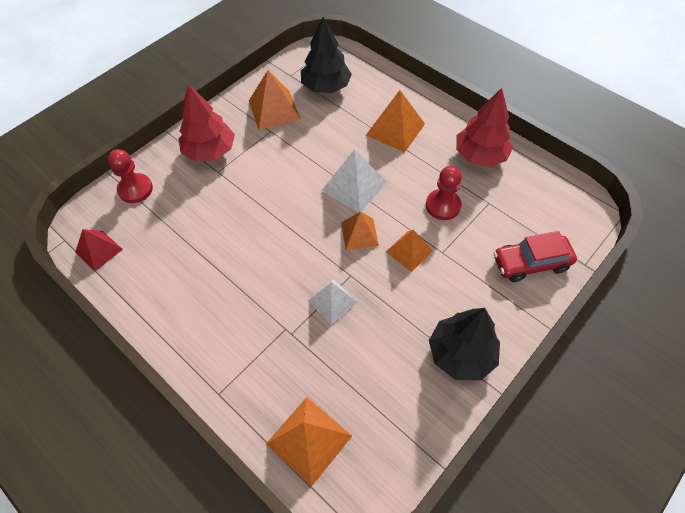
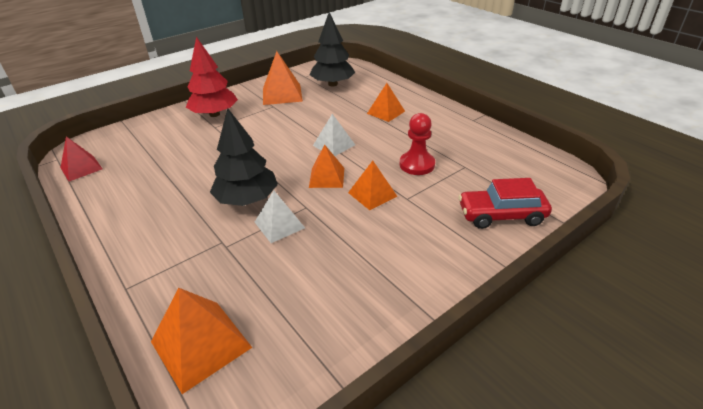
camera: 10 degrees right, 20 degrees down
(135, 189) = (138, 132): red pawn -> none
(354, 186) = (334, 145): white pyramid -> white pyramid, size x0.66
(395, 129) = (386, 112): orange pyramid -> orange pyramid, size x0.66
(461, 354) = (405, 284): black tree -> black tree (247, 199)
(480, 155) = (463, 134): red tree -> none

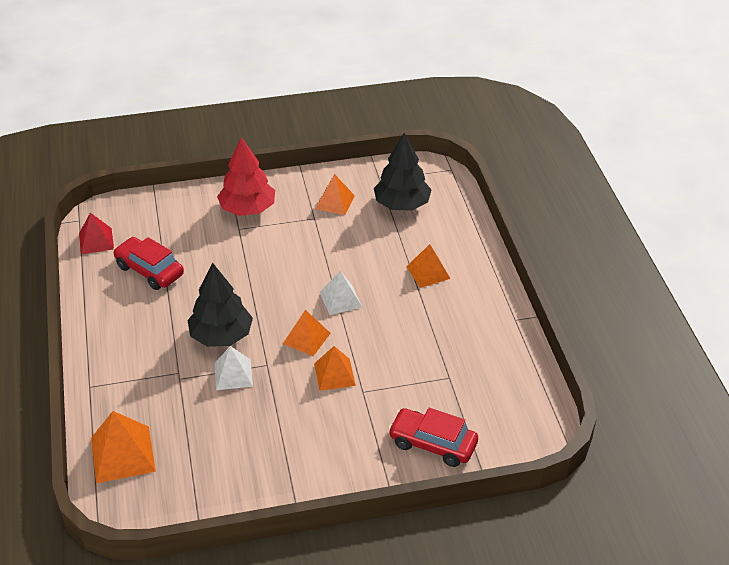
camera: 25 degrees right, 5 degrees up
(147, 174) = (149, 270): none -> red car
(282, 94) = (335, 202): orange pyramid -> orange pyramid, size x0.66
(417, 164) = (403, 356): red pawn -> none

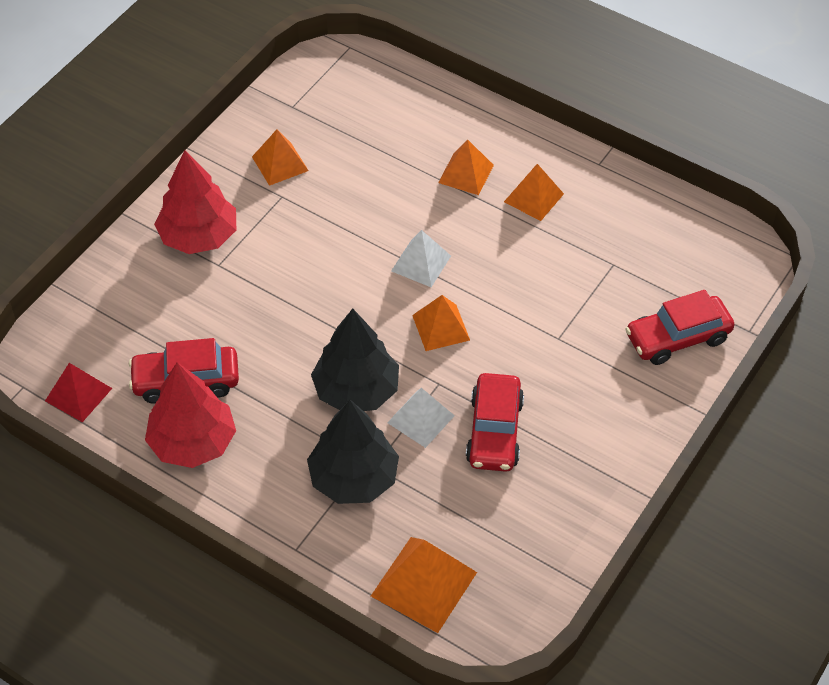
camera: 45 degrees left, 10 degrees up
(114, 300) = (193, 442): none -> red tree
(262, 411) = (494, 431): none -> red car
(334, 374) = (512, 342): orange pyramid -> orange pyramid (533, 197)
(402, 204) = (350, 119): black tree -> black tree (354, 478)

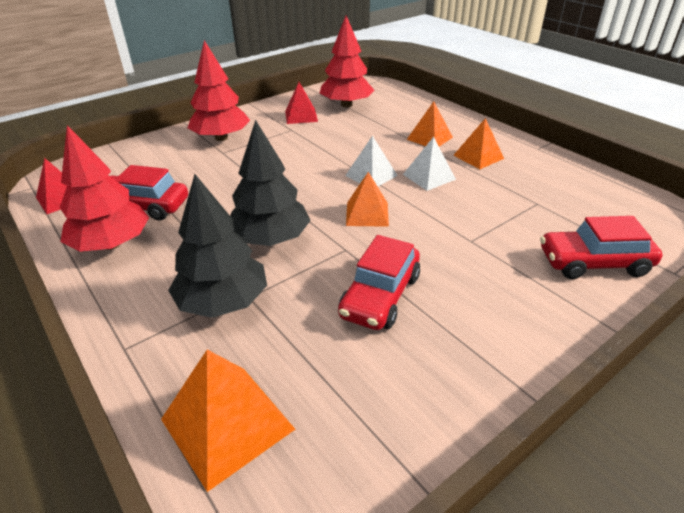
camera: 20 degrees right, 15 degrees down
(280, 163) = (301, 116): orange pyramid -> red pyramid
(330, 122) = (346, 105): none -> red tree
(421, 419) = (314, 271): white pyramid -> white pyramid (429, 177)

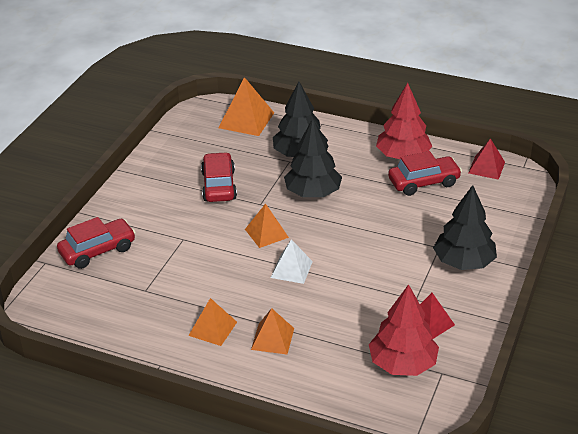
camera: 150 degrees right, 0 degrees up
(221, 138) = (463, 262): red tree -> black tree
(429, 177) = (243, 286): white pyramid -> none

